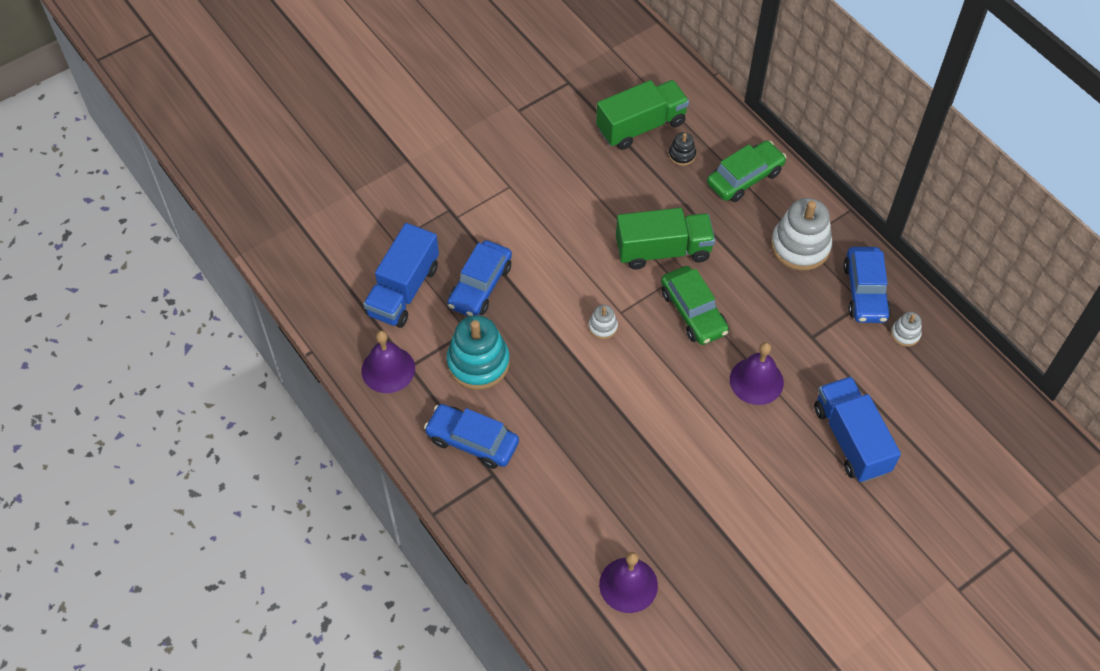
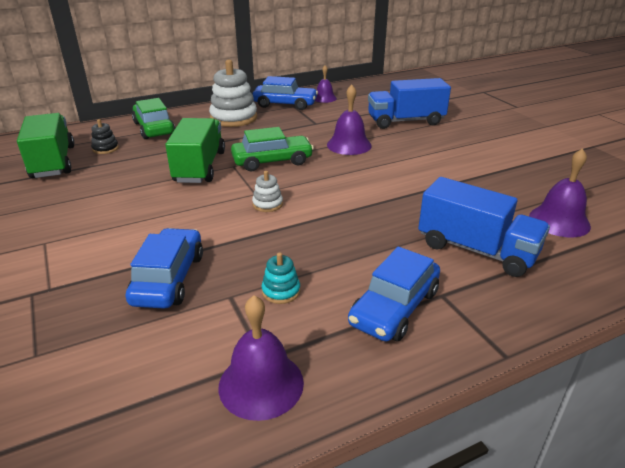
camera: 80 degrees left, 25 degrees down
(403, 290) = (130, 352): blue truck -> blue truck (476, 250)
(478, 363) = (281, 291): turquoise stacking toy -> turquoise stacking toy, size x0.48
(480, 286) = (169, 278): blue car -> blue car turned 120 degrees counterclockwise
(905, 334) = (324, 98): white stacking toy -> purple bell

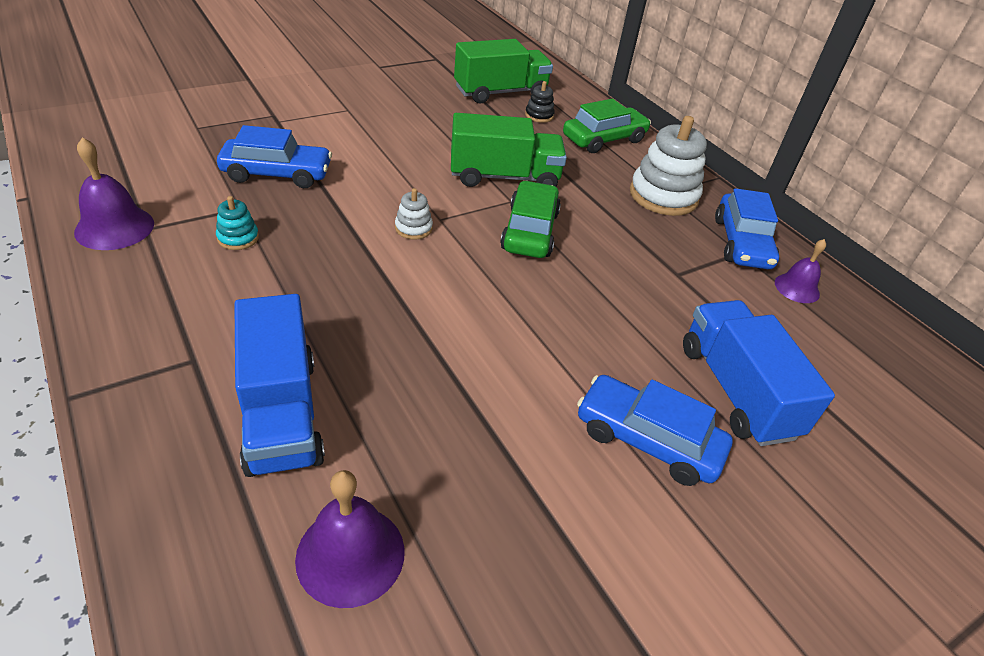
camera: 80 degrees right, 10 degrees up
(272, 161) = (530, 231): green car -> green car turned 150 degrees counterclockwise
(349, 145) = (603, 307): purple bell -> none
(394, 307) = (184, 316): blue car -> blue car (647, 440)
(476, 250) = (281, 413): blue truck -> blue truck turned 45 degrees counterclockwise

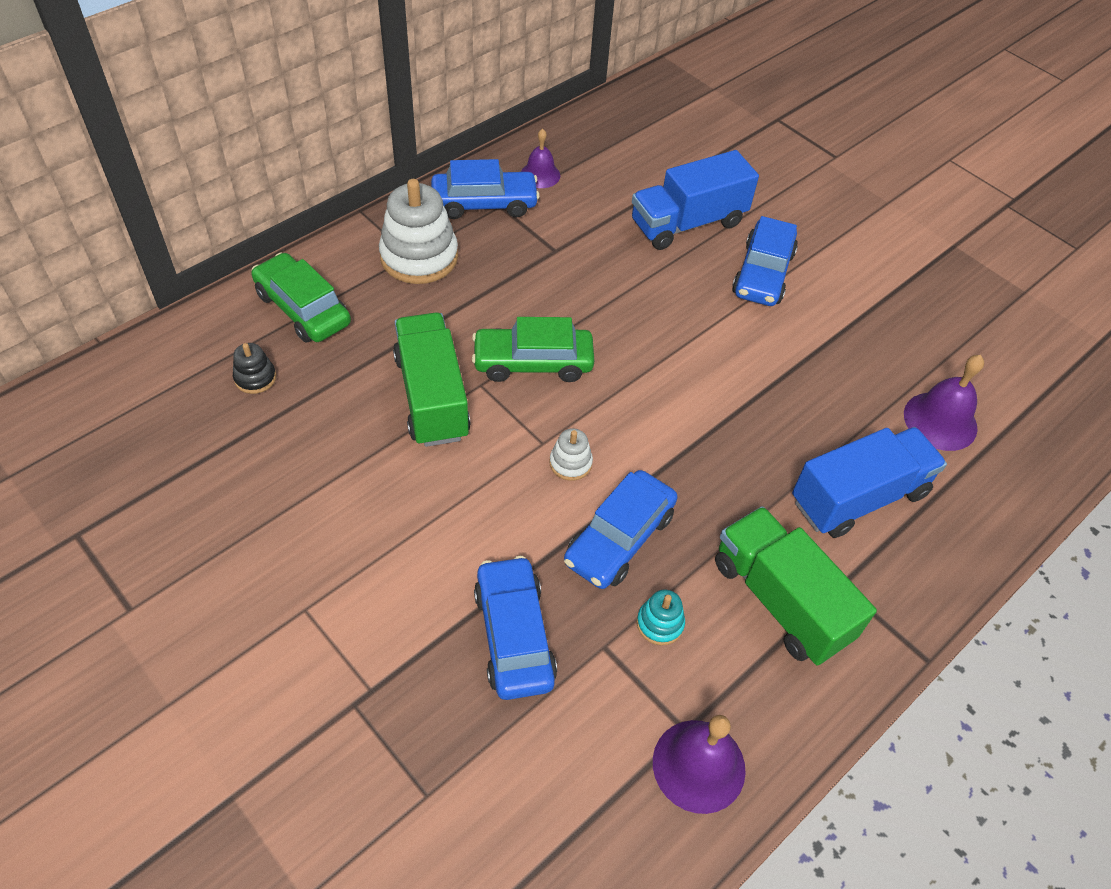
camera: 100 degrees left, 10 degrees up
(327, 236) = (619, 538): none -> blue car
(500, 92) = (191, 429): green truck -> green truck (780, 600)

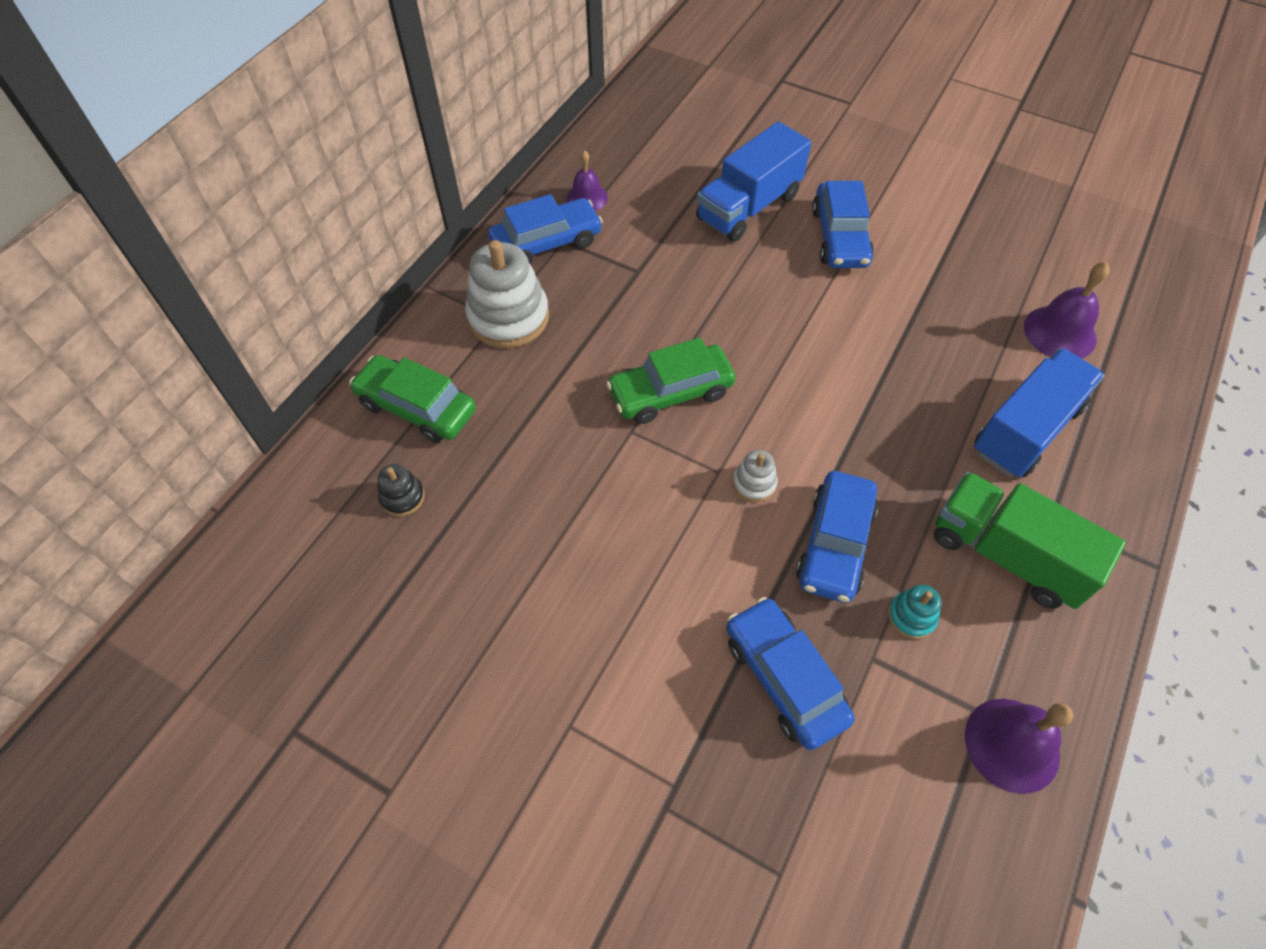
camera: 15 degrees left, 5 degrees up
(432, 397) = (590, 459): green truck -> none

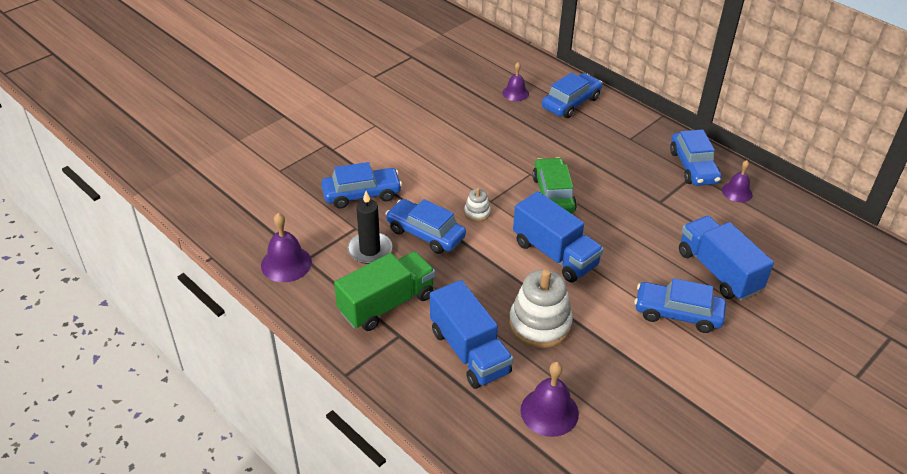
camera: 105 degrees right, 15 degrees down
(402, 497) = (515, 93): black stacking toy -> purple bell
(417, 407) = (571, 103): green car -> blue car
(508, 317) = (630, 142): white stacking toy -> white stacking toy (540, 324)
(798, 369) = (555, 254): none -> blue truck
(911, 616) = (370, 250): turquoise stacking toy -> black candle

